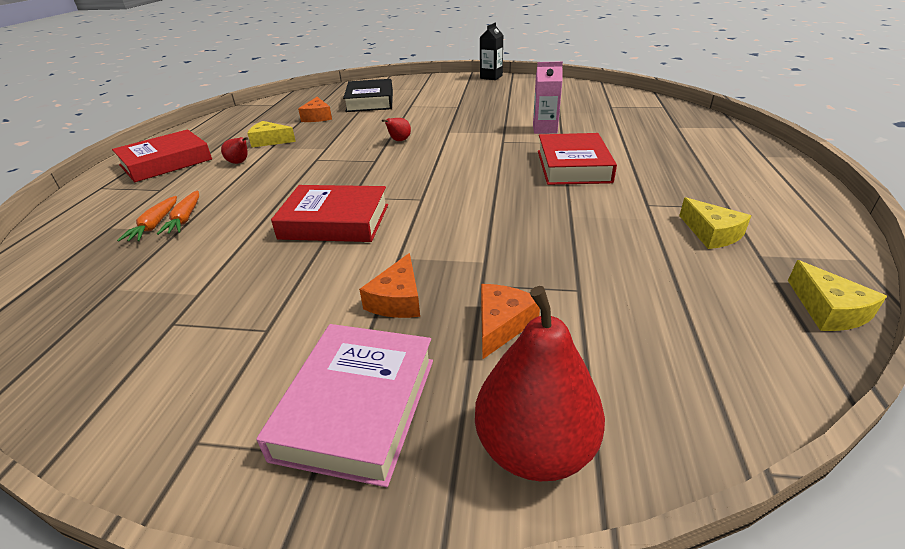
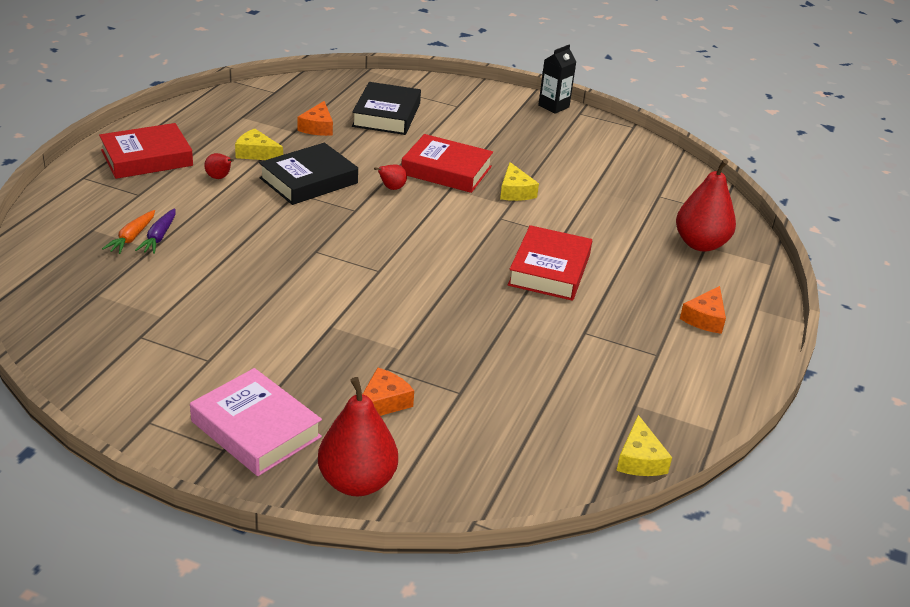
camera: 10 degrees right, 0 degrees up
(185, 219) = (159, 237): orange carrot -> purple carrot
(324, 149) = (309, 181): none -> black book
(335, 221) = (290, 275): red book -> red book (446, 170)
(357, 407) = (256, 429): pink book -> pink book turned 75 degrees counterclockwise
(398, 299) = (314, 363): orange cheese -> orange cheese (705, 318)
(545, 129) = (557, 212): pink carton -> none
(672, 126) = (700, 244): none -> red pear
(711, 233) = (614, 375): yellow cheese -> yellow cheese (515, 191)

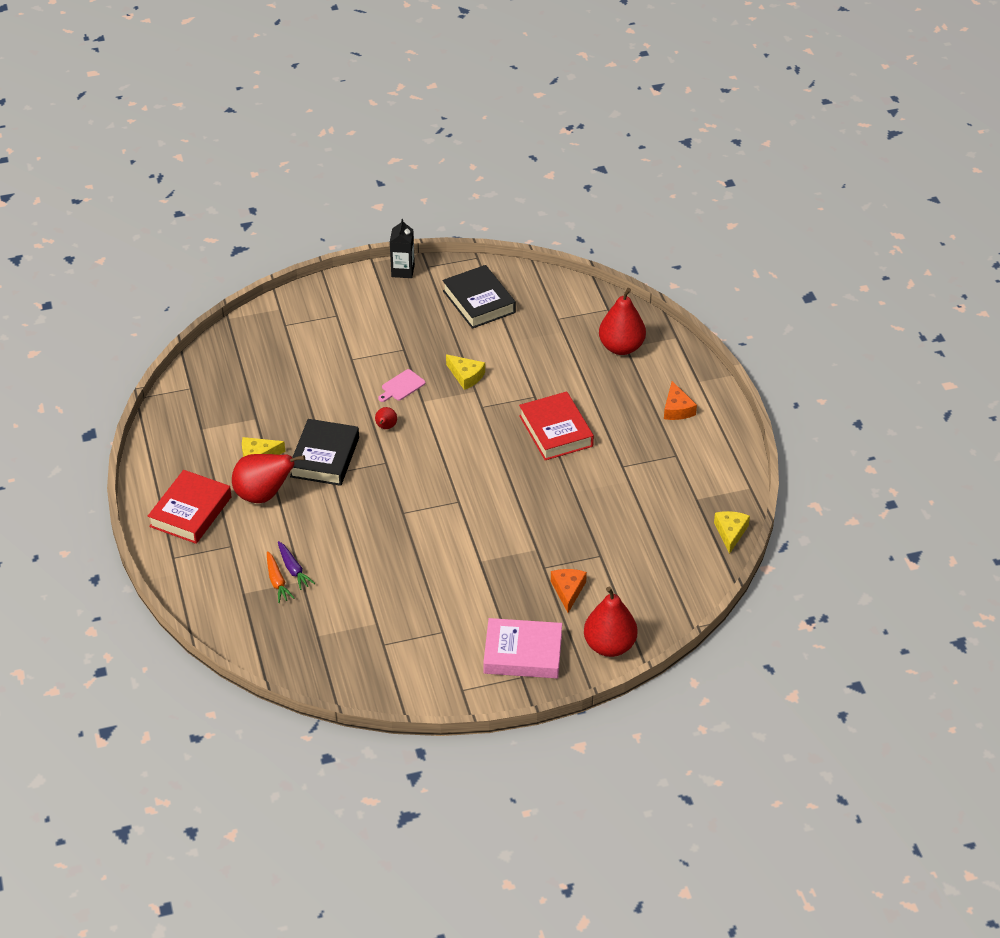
camera: 35 degrees left, 10 degrees up
(219, 178) = (263, 495): red pear -> red pear, size x2.19
(318, 127) = (267, 403): orange cheese -> none
(386, 115) = (299, 358): black book -> black book (479, 302)
(446, 170) = (401, 386): red book -> pink cutting board
(639, 459) = (730, 533): yellow cheese -> yellow cheese turned 135 degrees counterclockwise

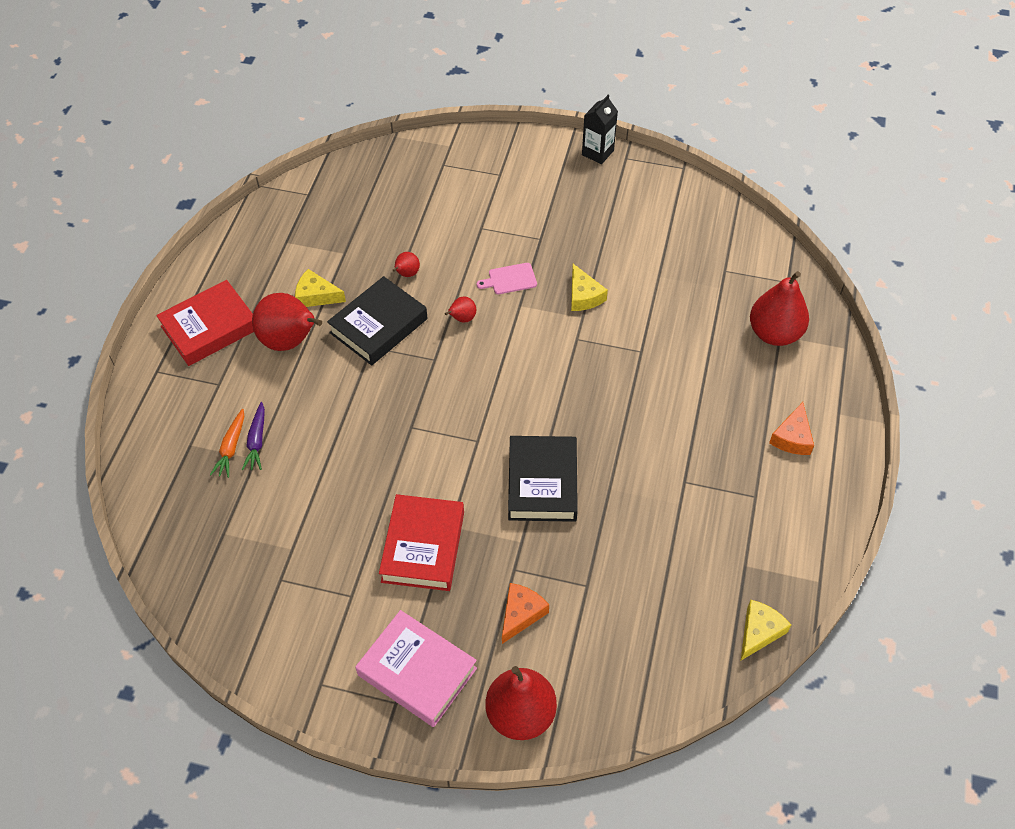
camera: 30 degrees right, 10 degrees up
(318, 413) = (407, 274): none -> red pear
(479, 302) = (653, 217): black book -> black book (542, 483)
(556, 431) = (637, 403): red book -> red book (423, 546)

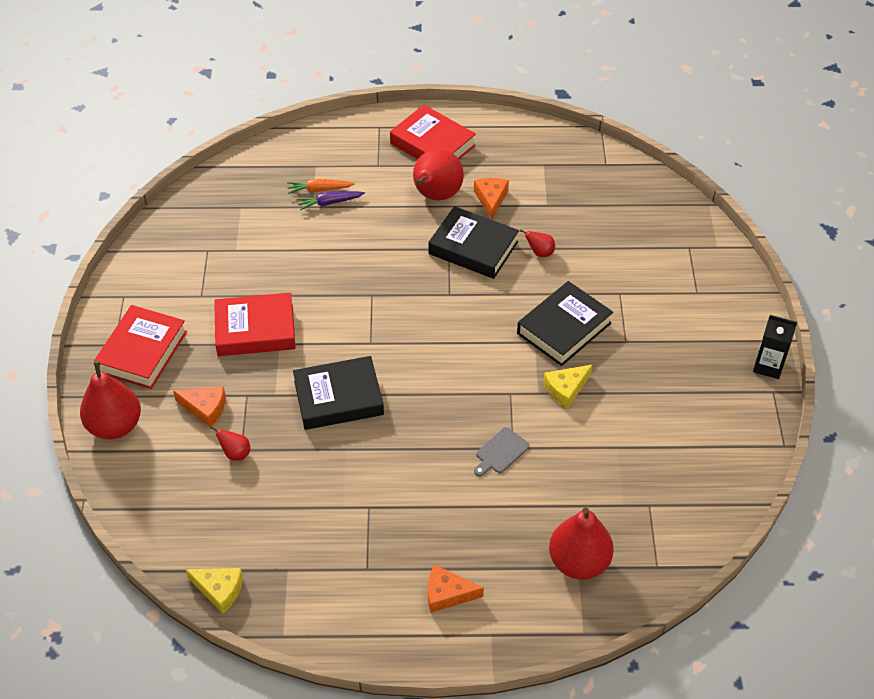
camera: 75 degrees right, 5 degrees down
(316, 296) = (491, 199): yellow cheese -> orange cheese
(417, 671) = (142, 352): pink book -> red book
(462, 319) = (502, 303): red pear -> red pear (235, 453)
(510, 279) = (564, 328): pink cutting board -> black book
(644, 362) = (500, 452): none -> grey cutting board

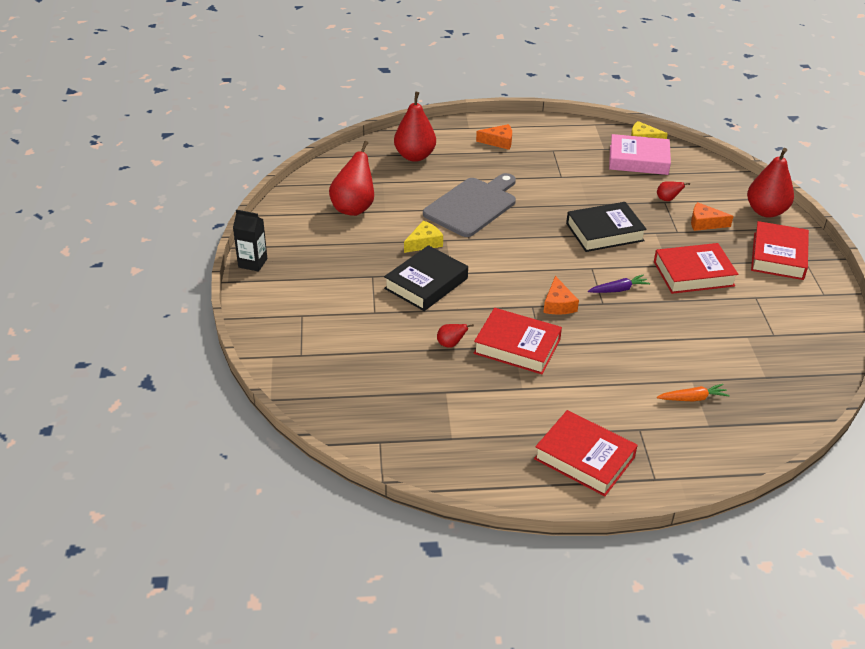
camera: 175 degrees right, 10 degrees down
(244, 540) = (638, 160): none -> pink book
(329, 203) = (676, 385): purple carrot -> purple carrot (618, 289)
(436, 196) = (566, 397): red pear -> red pear (354, 208)
(473, 248) = (517, 346): black book -> red book
(491, 199) = (506, 395): orange cheese -> orange cheese (558, 304)
(500, 452) = (472, 206): grey cutting board -> grey cutting board, size x2.36

